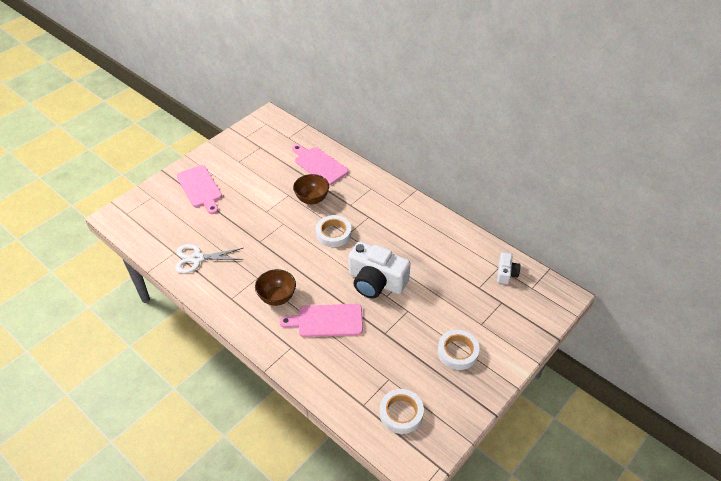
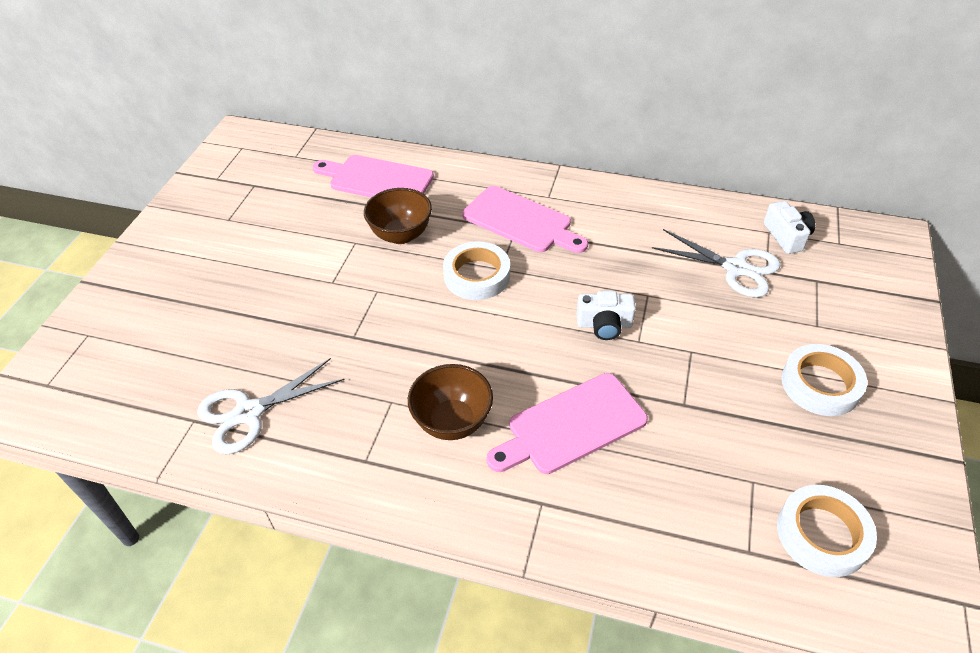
camera: 25 degrees left, 0 degrees up
(200, 188) = (180, 286): pink cutting board -> pink cutting board (521, 221)
(376, 281) = (604, 325): white camera -> white camera, size x0.50
(464, 279) = (735, 268): none -> white scissors

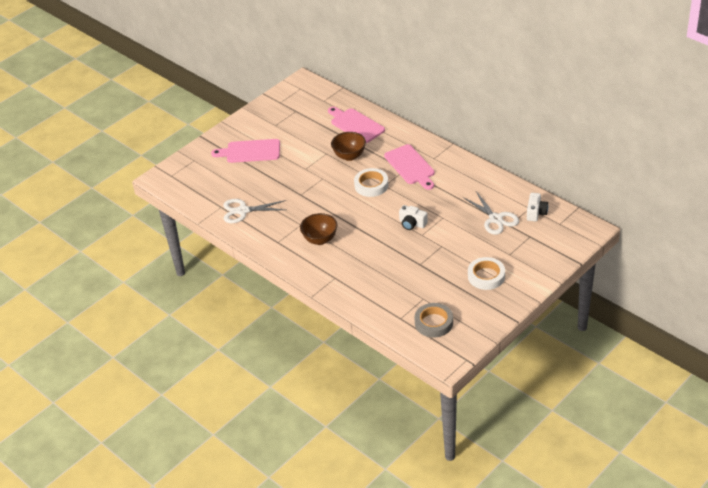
camera: 30 degrees right, 5 degrees down
(572, 426) = (366, 256): pink cutting board -> pink cutting board (250, 151)
(822, 534) = (433, 323): white tape -> grey tape

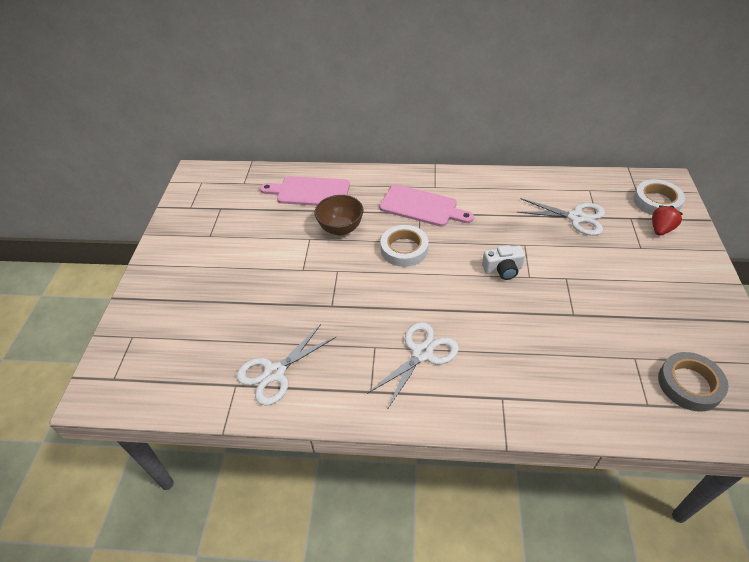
camera: 40 degrees left, 5 degrees up
(250, 151) = (207, 284): pink cutting board -> none
(320, 239) = (422, 353): brown bowl -> white scissors
(486, 276) = (656, 286): white tape -> white tape (657, 202)
(536, 212) = (602, 191): white camera -> none
(538, 251) = (661, 229): none -> red strawberry

